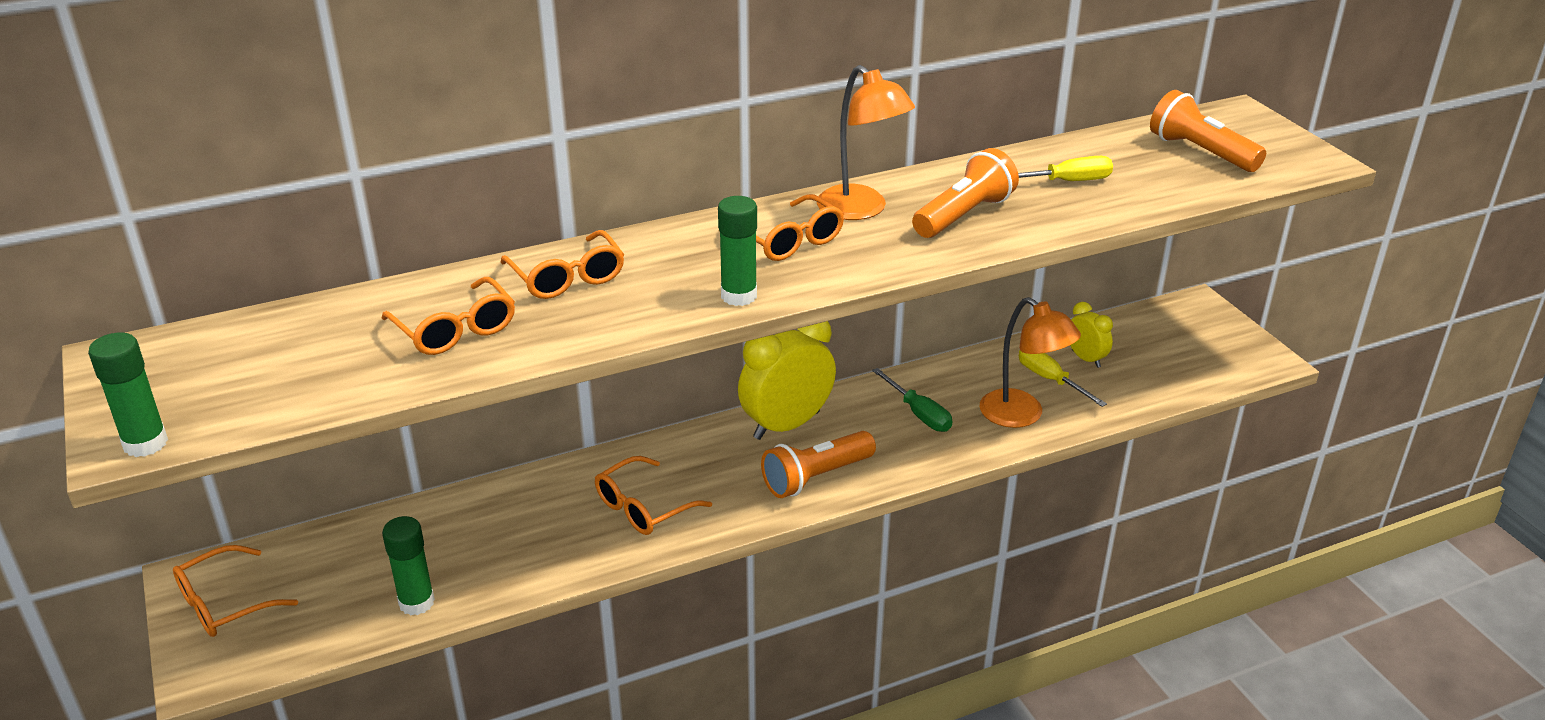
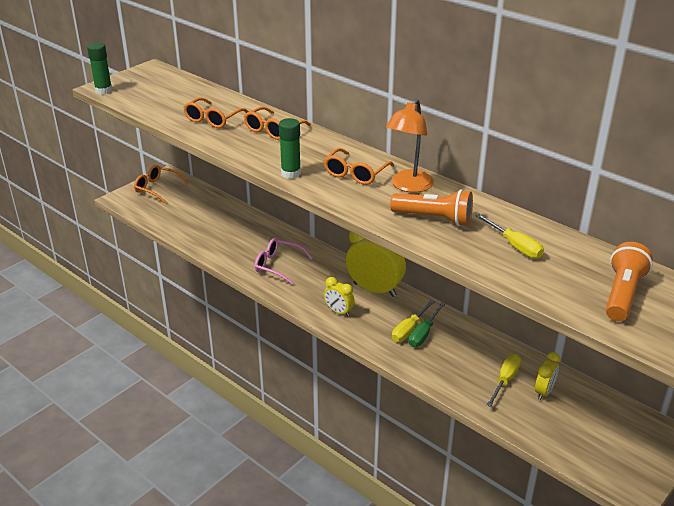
camera: 65 degrees right, 0 degrees up
(416, 602) = (181, 229): green glue stick -> none
(643, 508) = (278, 265): orange glasses -> pink glasses
(816, 477) = (338, 312): orange flashlight -> yellow clock
(901, 423) = (409, 329): none -> yellow screwdriver
(1022, 415) = (456, 375): orange lamp -> none

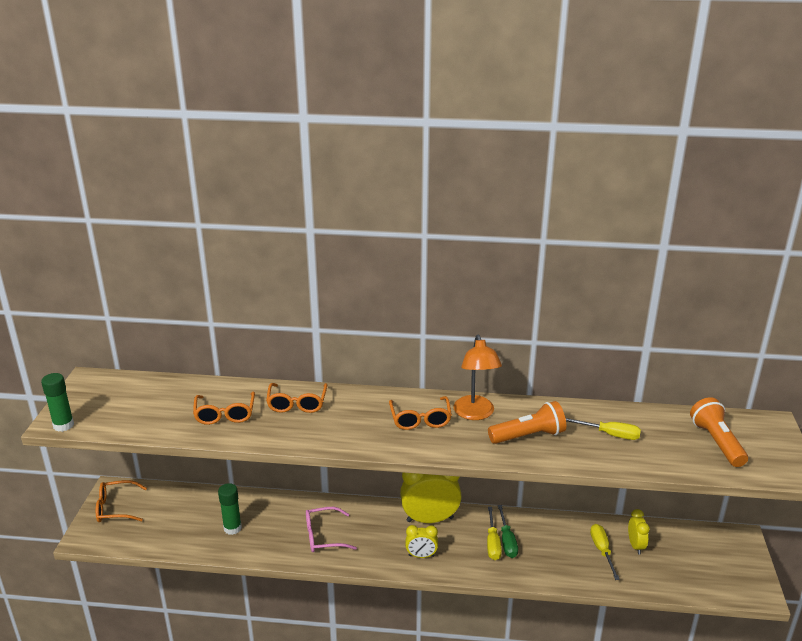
camera: 35 degrees left, 5 degrees down
(291, 173) = (366, 442): green glue stick -> green glue stick (232, 528)

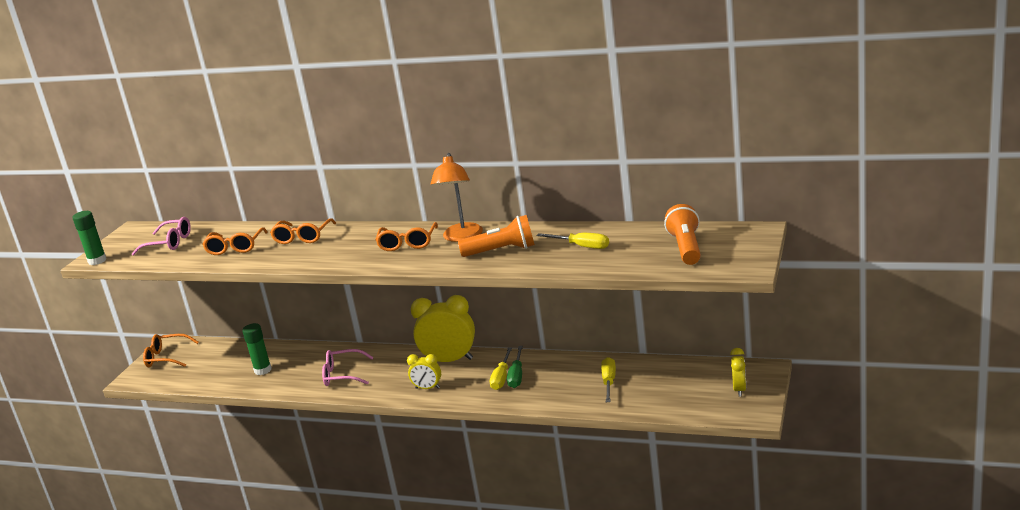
camera: 15 degrees right, 5 degrees down
(142, 403) = (169, 243): none -> pink glasses
(635, 546) = (646, 377): yellow clock -> yellow clock (739, 389)

